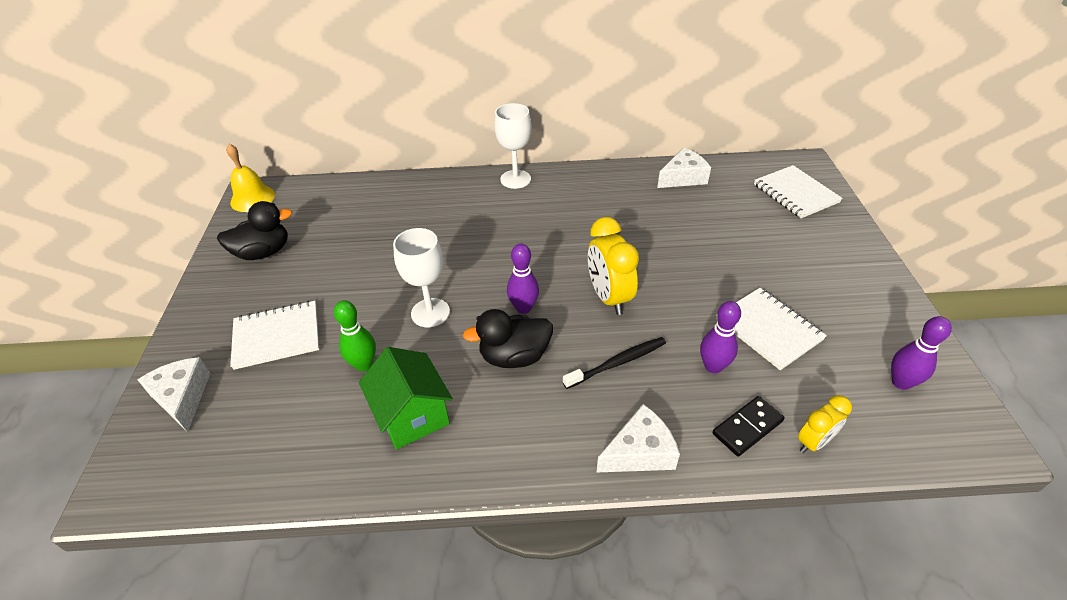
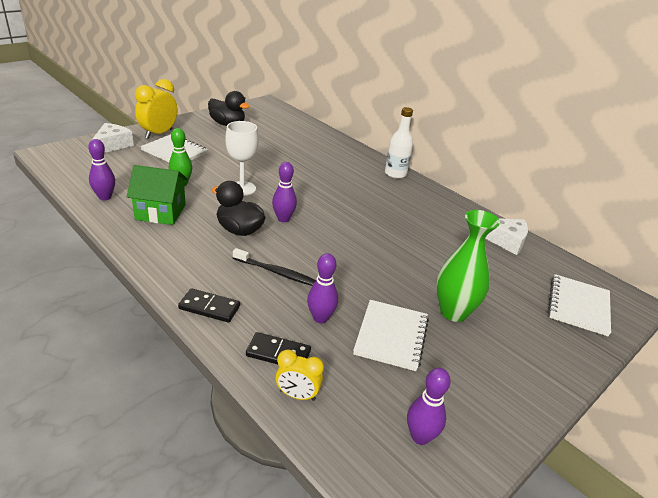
camera: 45 degrees right, 10 degrees down
(252, 198) = (262, 105): yellow bell -> none
(319, 462) = (105, 197): none -> purple bowling pin
(412, 415) = (160, 212): green house -> green house turned 75 degrees clockwise
(515, 179) = (395, 174): white goblet -> white bottle
(609, 297) = (333, 249): yellow clock -> yellow clock (158, 134)
(639, 452) = (209, 307): white cheese -> black domino
(759, 269) = (453, 312): none -> green vase

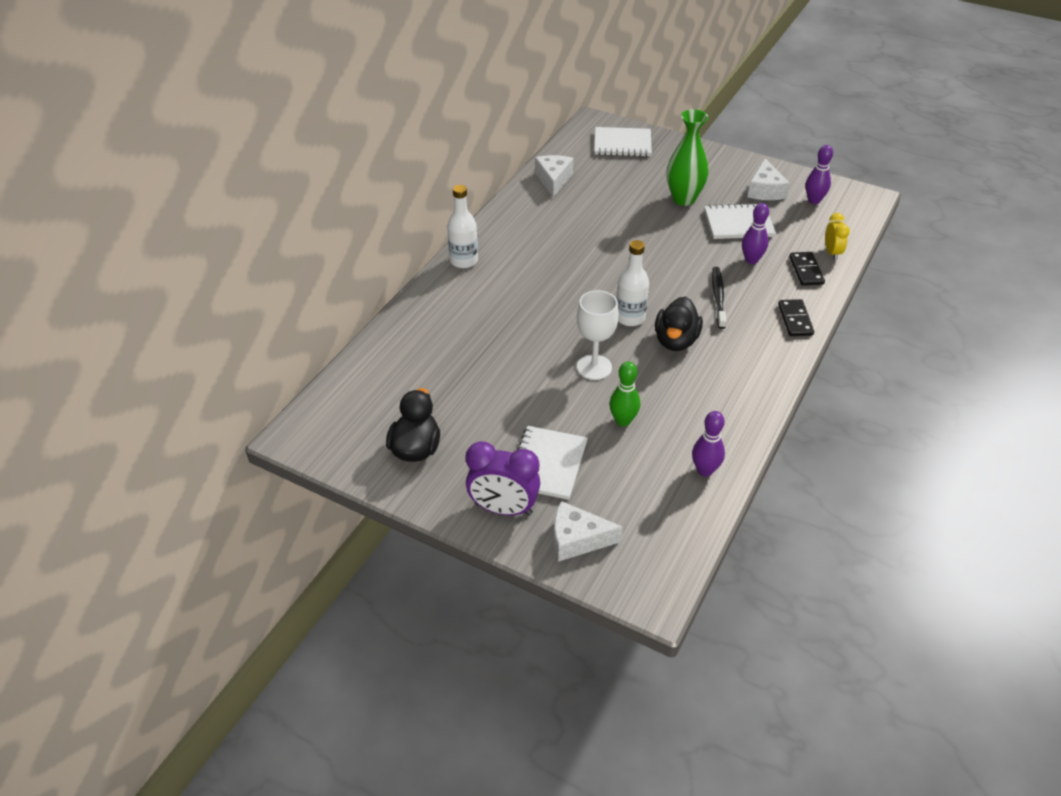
camera: 105 degrees left, 10 degrees up
(158, 134) = (503, 509): yellow clock -> purple clock
(160, 212) = (694, 410): green house -> none
(283, 219) = (630, 318): purple bowling pin -> white bottle
(457, 393) = (765, 190): none -> white cheese

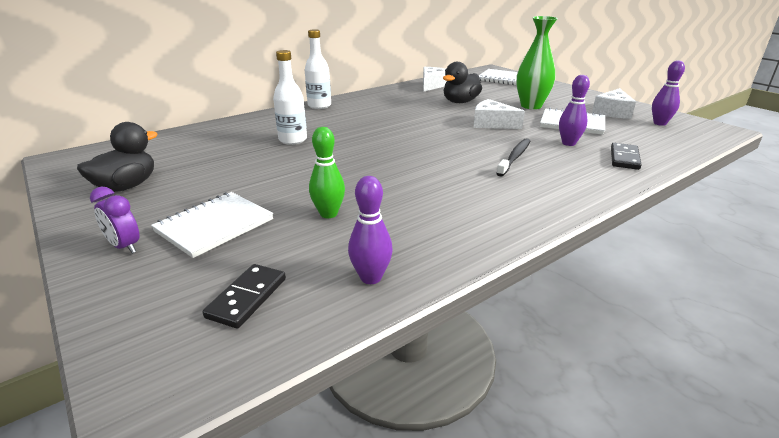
camera: 25 degrees right, 15 degrees down
(503, 509) = (125, 247): purple clock -> purple clock, size x0.59
(577, 539) = (151, 296): white cheese -> white cheese (492, 123)
(594, 367) = (346, 174): white goblet -> none
(630, 318) = (415, 153): white bottle -> white bottle (293, 140)
(676, 341) = (444, 174): black duck -> black duck (460, 102)
(795, 320) = (589, 186): black domino -> black domino (247, 298)
(832, 253) = (662, 153): yellow clock -> none

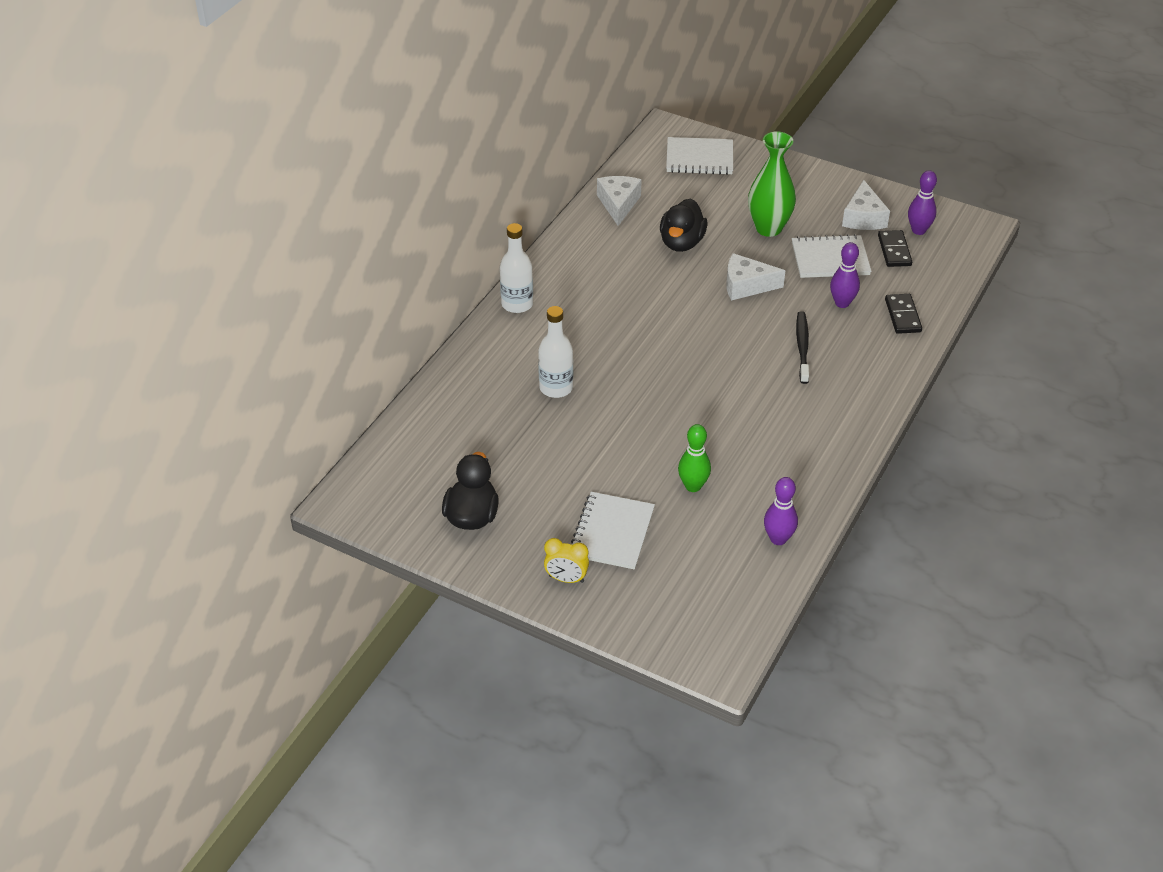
camera: 25 degrees left, 15 degrees up
(125, 247) = (566, 579): purple clock -> yellow clock
(247, 298) = (709, 586): black domino -> black domino (894, 250)

